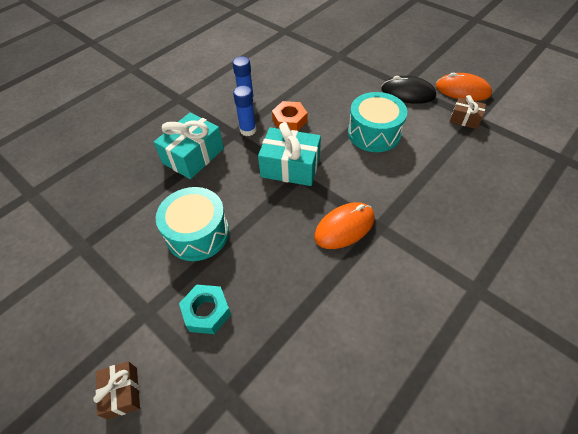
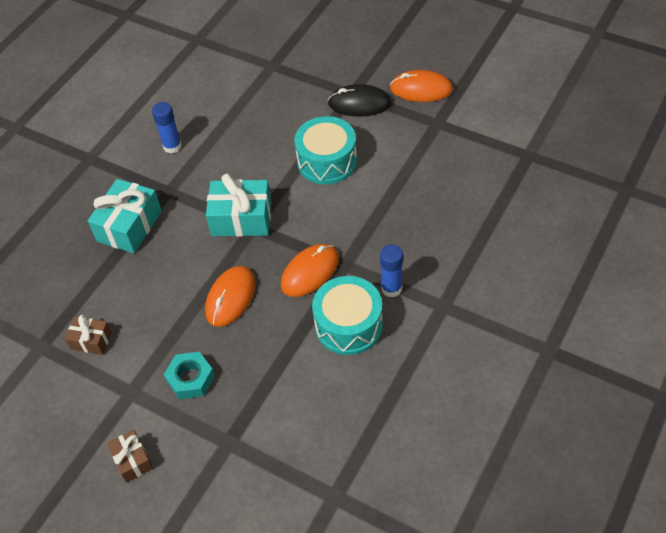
camera: 10 degrees left, 0 degrees up
(197, 233) = (159, 308): turquoise drum -> turquoise drum (348, 325)
(248, 130) = (184, 184): blue glue stick -> blue glue stick (391, 288)
(265, 236) = (230, 297): none -> orange mouse
(289, 120) = (229, 163): orange nut -> none
(465, 119) = (425, 126): brown gift -> brown gift (91, 340)

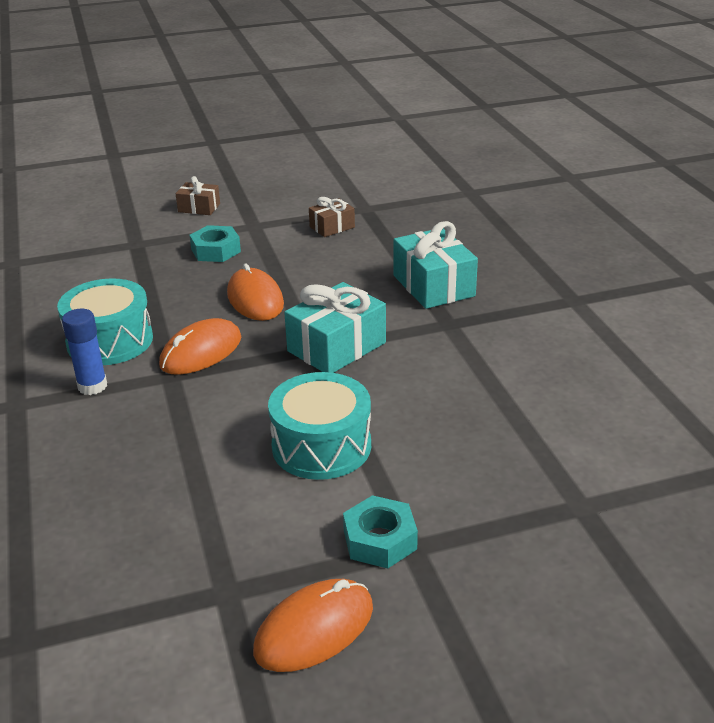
camera: 130 degrees right, 20 degrees down
(172, 146) = (518, 354): blue glue stick -> none
(310, 272) = (201, 351): orange mouse -> orange mouse turned 45 degrees clockwise
(359, 103) = (380, 540): black mouse -> turquoise nut

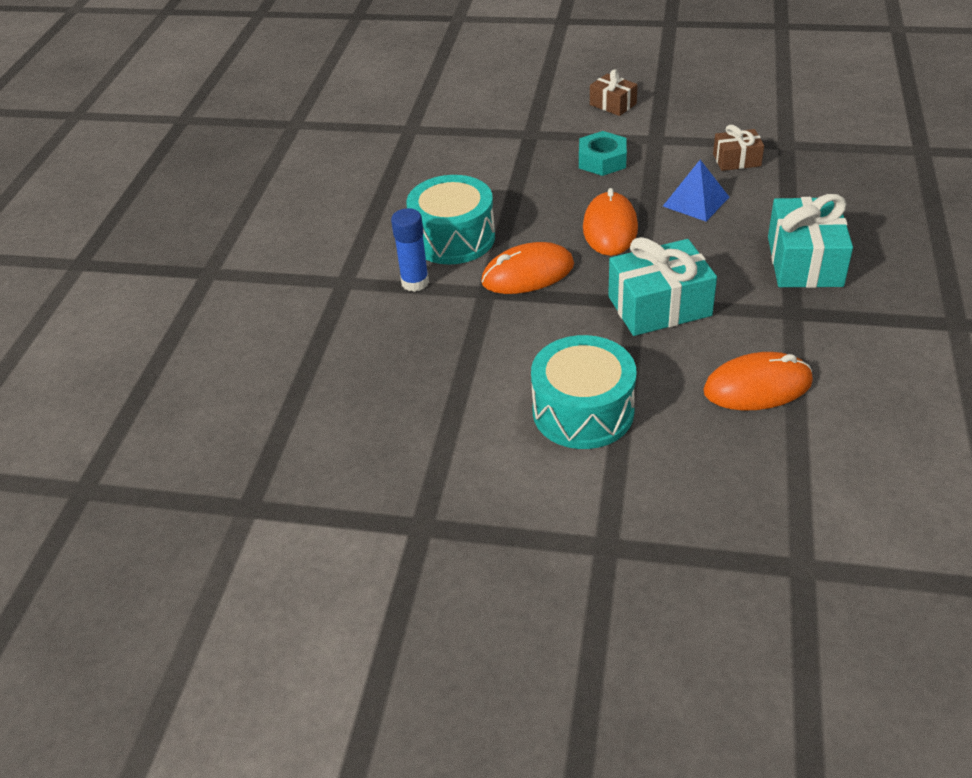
camera: 30 degrees right, 10 degrees up
(314, 629) = (475, 590): orange mouse -> orange mouse (757, 386)
(317, 263) = (696, 201): none -> blue pyramid
(380, 540) = (581, 527): turquoise nut -> none

